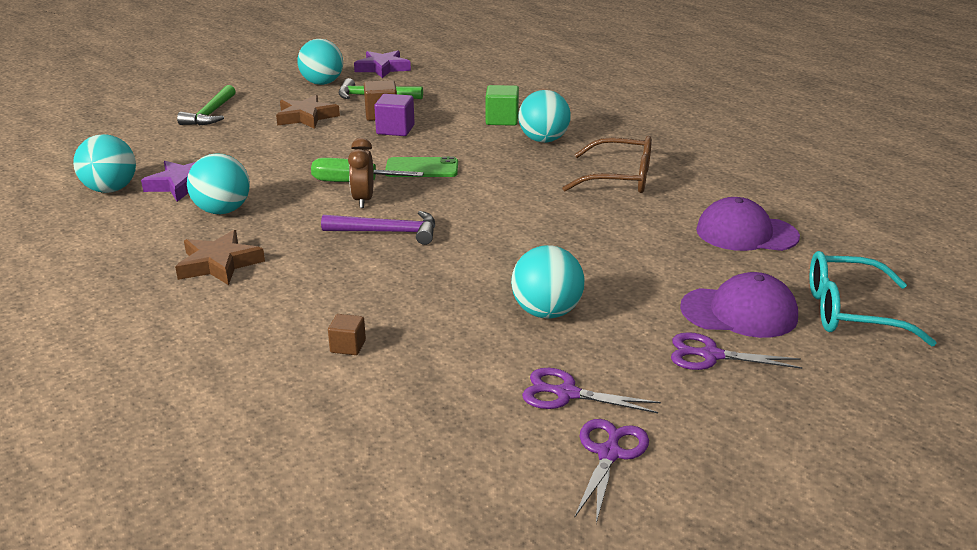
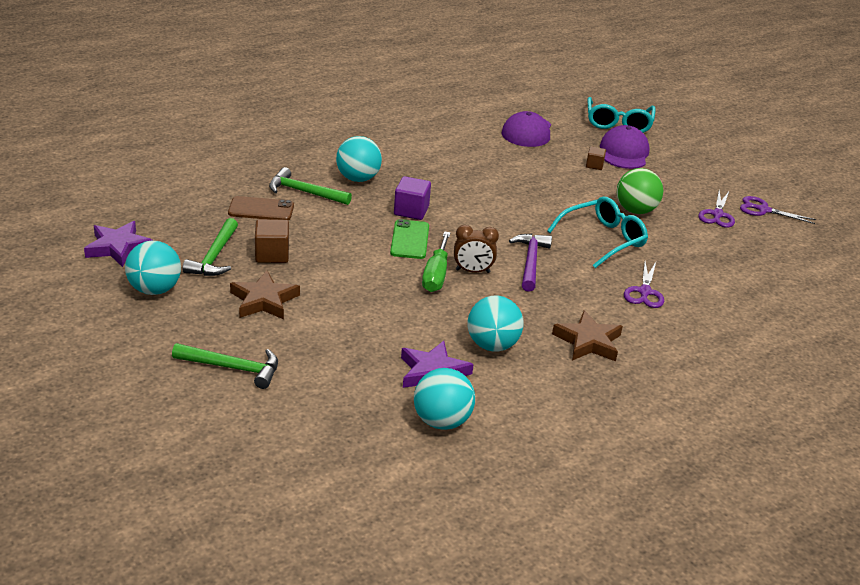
camera: 90 degrees left, 5 degrees up
(348, 346) = (689, 283): brown cube -> brown cube (594, 165)
(395, 130) = (315, 248): purple cube -> purple cube (411, 211)
(453, 282) = (602, 239): none -> turquoise glasses
(461, 106) = (261, 209): none -> brown phone
(502, 120) = (304, 192): green cube -> green hammer
(546, 312) = (635, 210): turquoise ball -> green ball
(618, 178) = (439, 159): brown glasses -> none
(711, 355) = (670, 169): purple scissors -> purple scissors (644, 292)

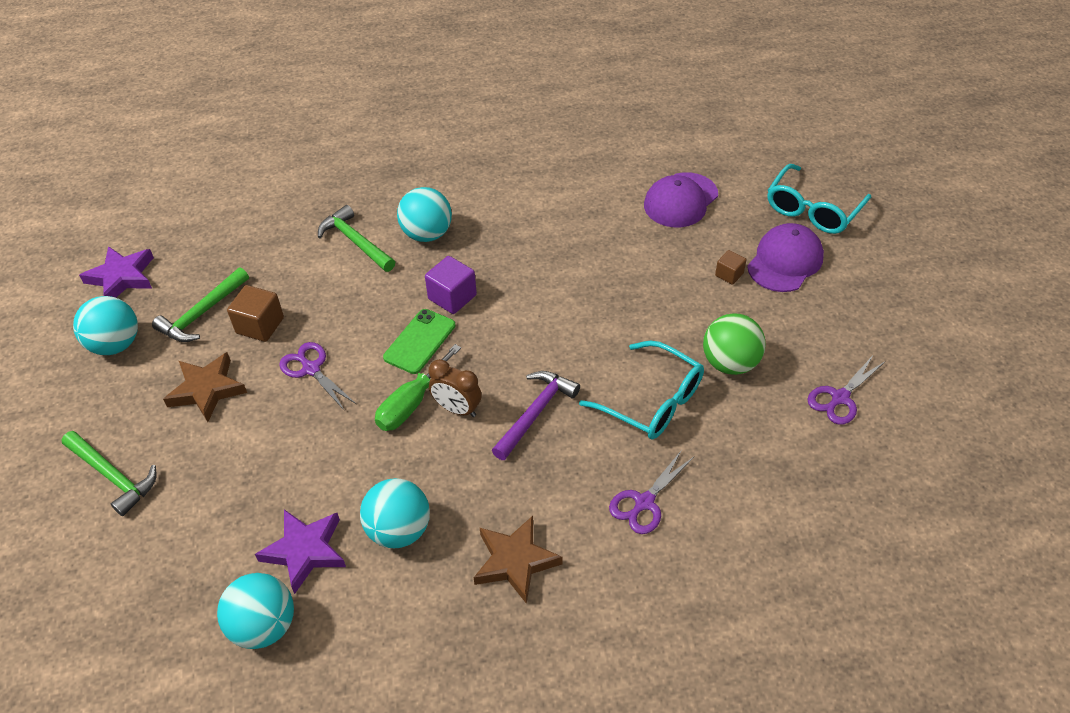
camera: 30 degrees right, 15 degrees up
(261, 209) = (293, 257): brown phone -> none
(602, 239) = (651, 401): turquoise glasses -> turquoise glasses turned 45 degrees clockwise
(763, 210) = (914, 406): purple scissors -> purple scissors (311, 369)

